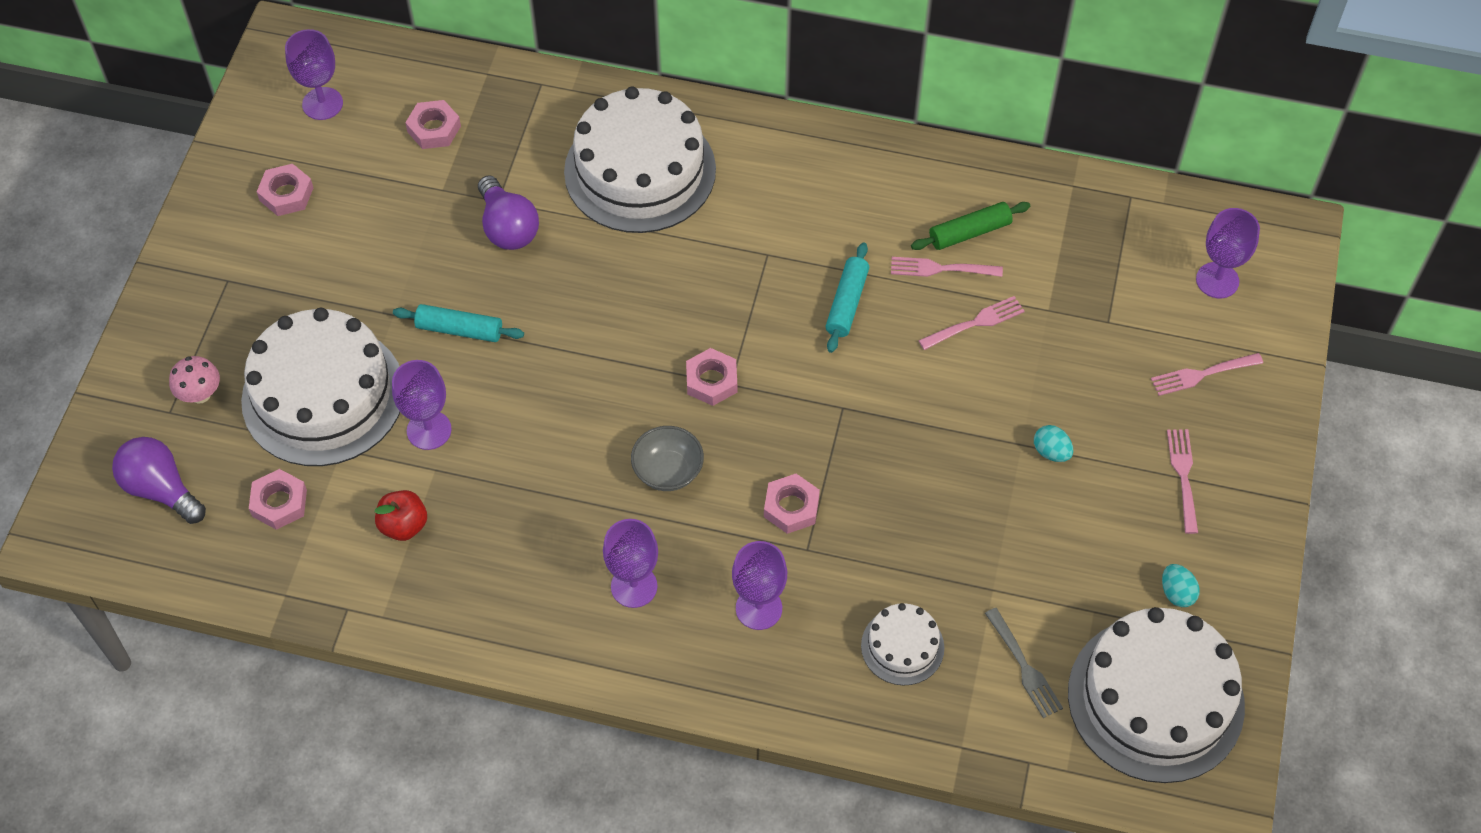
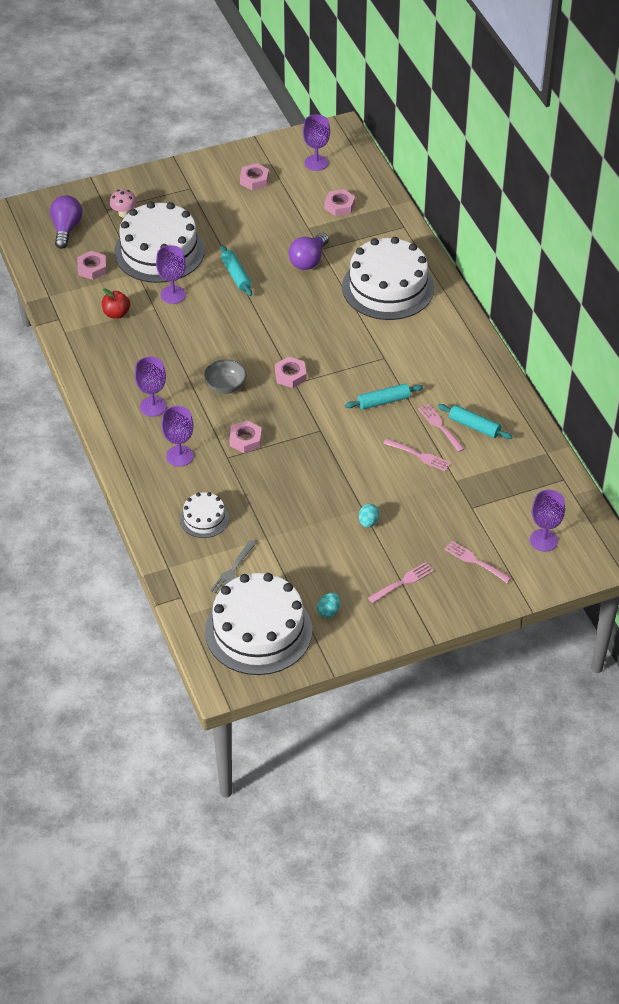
camera: 55 degrees right, 10 degrees down
(969, 232) = (474, 426): green rolling pin -> turquoise rolling pin

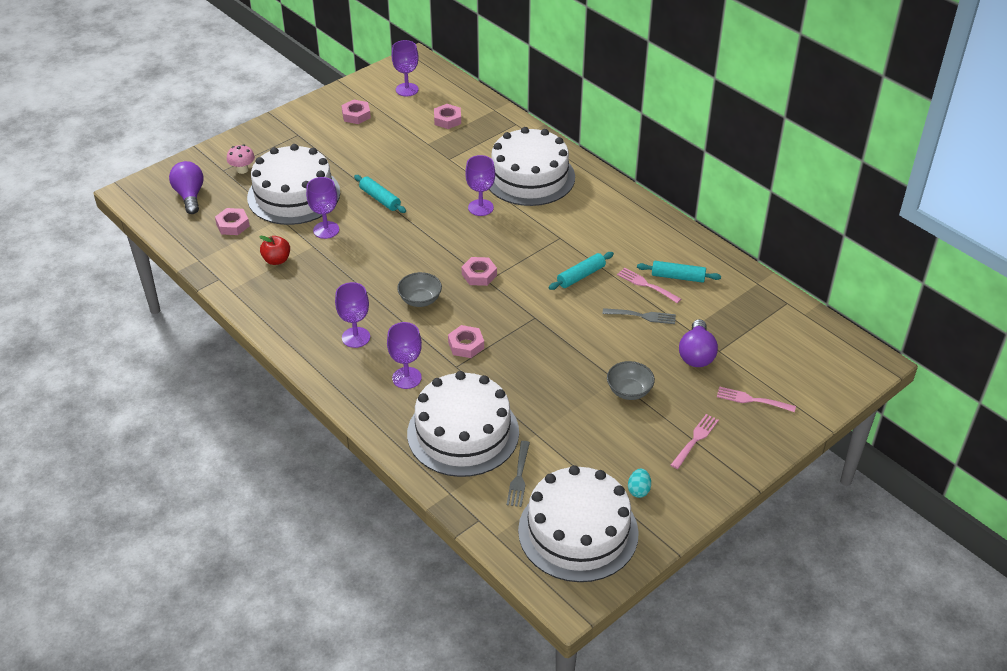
camera: 20 degrees left, 5 degrees down
(204, 518) = (463, 433): white cake -> white cake, size x2.08
(308, 260) = (443, 171): purple light bulb -> purple light bulb (696, 354)
(368, 522) = (629, 391): turquoise egg -> grey bowl
(418, 455) = (642, 316): pink fork -> grey fork
(543, 540) = (803, 362): purple goblet -> purple goblet (480, 207)

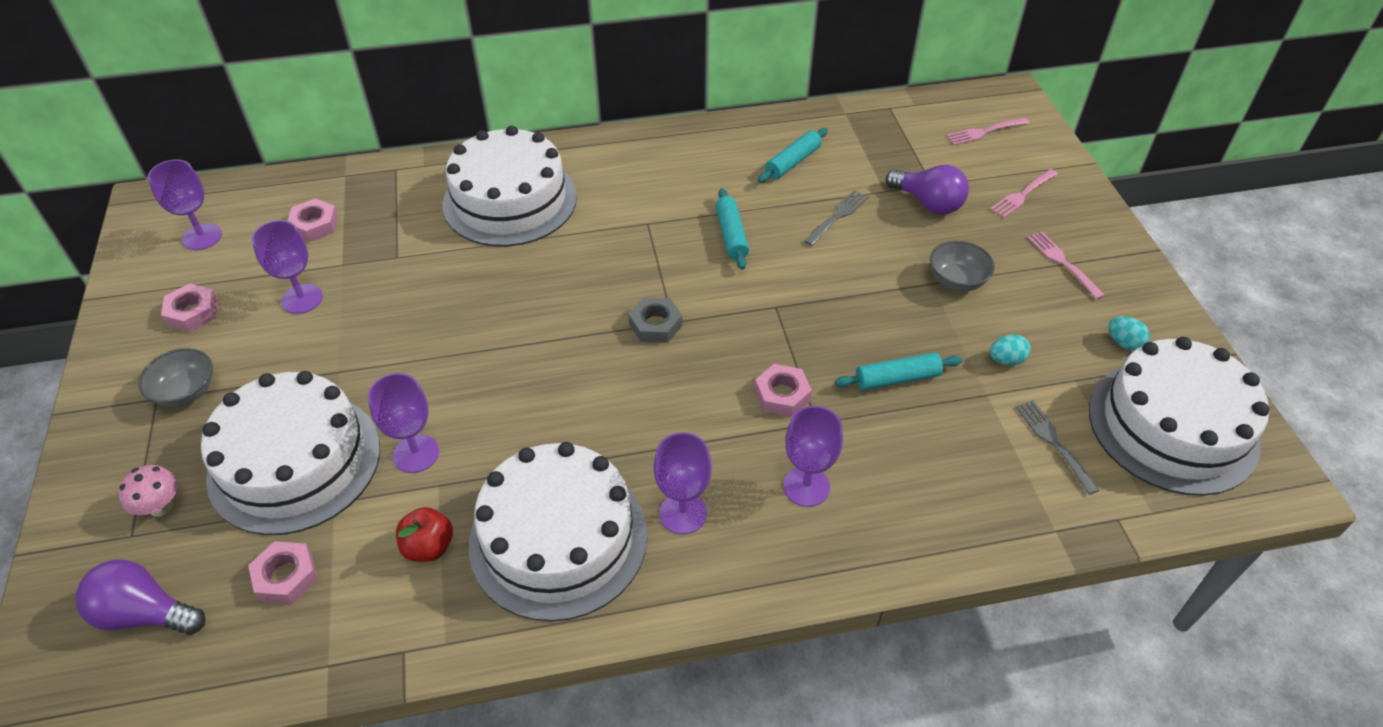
camera: 60 degrees left, 5 degrees up
(380, 199) = (407, 362): turquoise rolling pin -> turquoise rolling pin (897, 379)
(420, 300) = (658, 406): grey bowl -> grey bowl (186, 392)
(463, 433) = (948, 468): white cake -> white cake (558, 538)
(479, 275) = (655, 325): pink nut -> grey nut
(480, 207) = (525, 268): purple goblet -> purple goblet (302, 299)
(519, 476) = (1054, 443): grey fork -> grey fork turned 150 degrees counterclockwise
(574, 435) = (1006, 360): none -> turquoise egg
(647, 285) = (788, 190): pink fork -> pink fork (985, 131)

